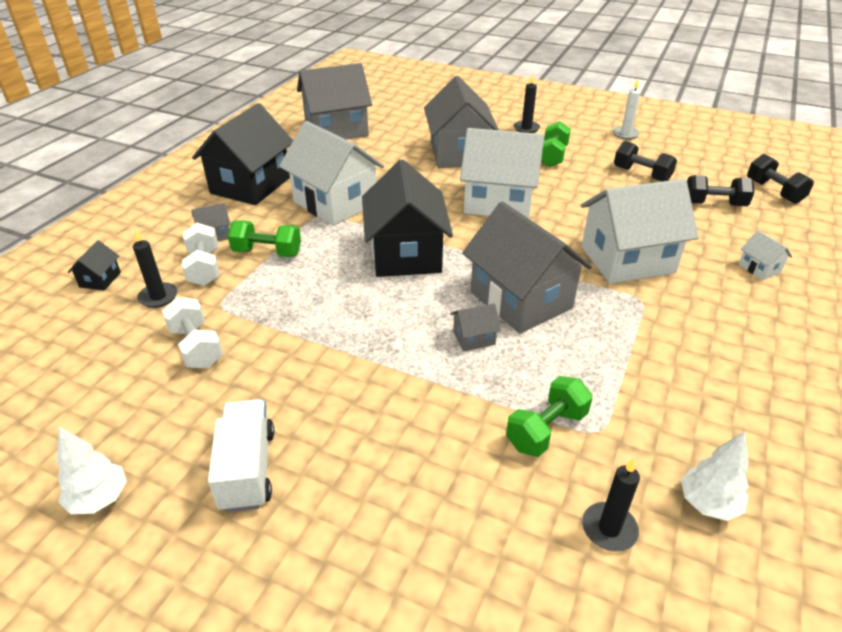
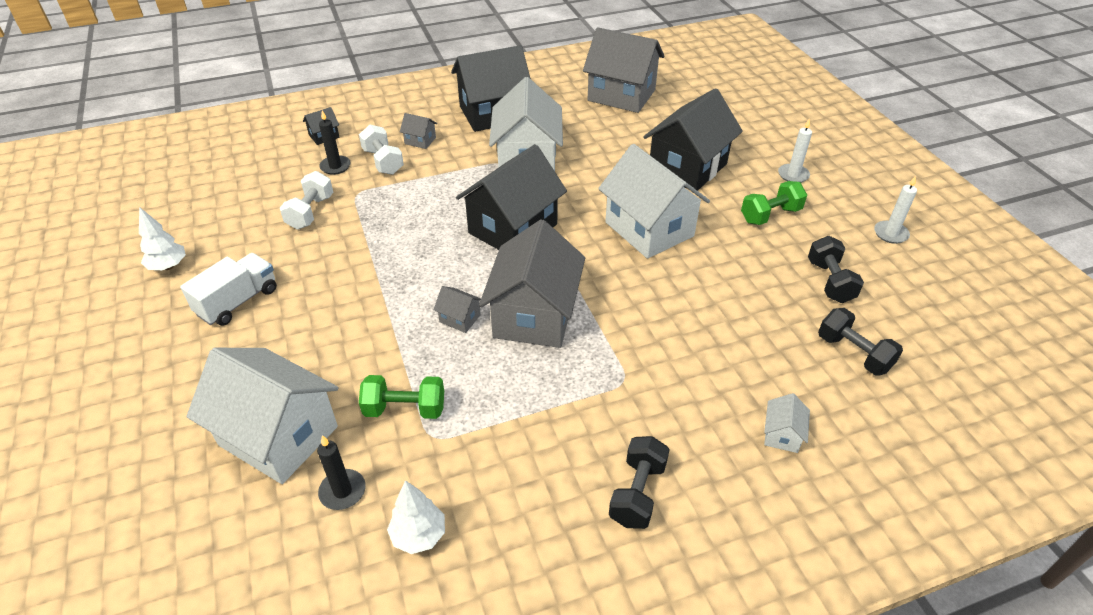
camera: 45 degrees right, 5 degrees up
(204, 268) = (383, 161): white dumbbell -> white dumbbell turned 60 degrees counterclockwise
(267, 252) = (431, 172): green dumbbell -> none
(459, 153) = (687, 167): grey house -> black house
(526, 128) = (793, 175): black candle -> white candle
(627, 260) = (671, 344): white house -> white house (278, 436)
(774, 192) = (952, 385): black dumbbell -> black dumbbell (637, 493)

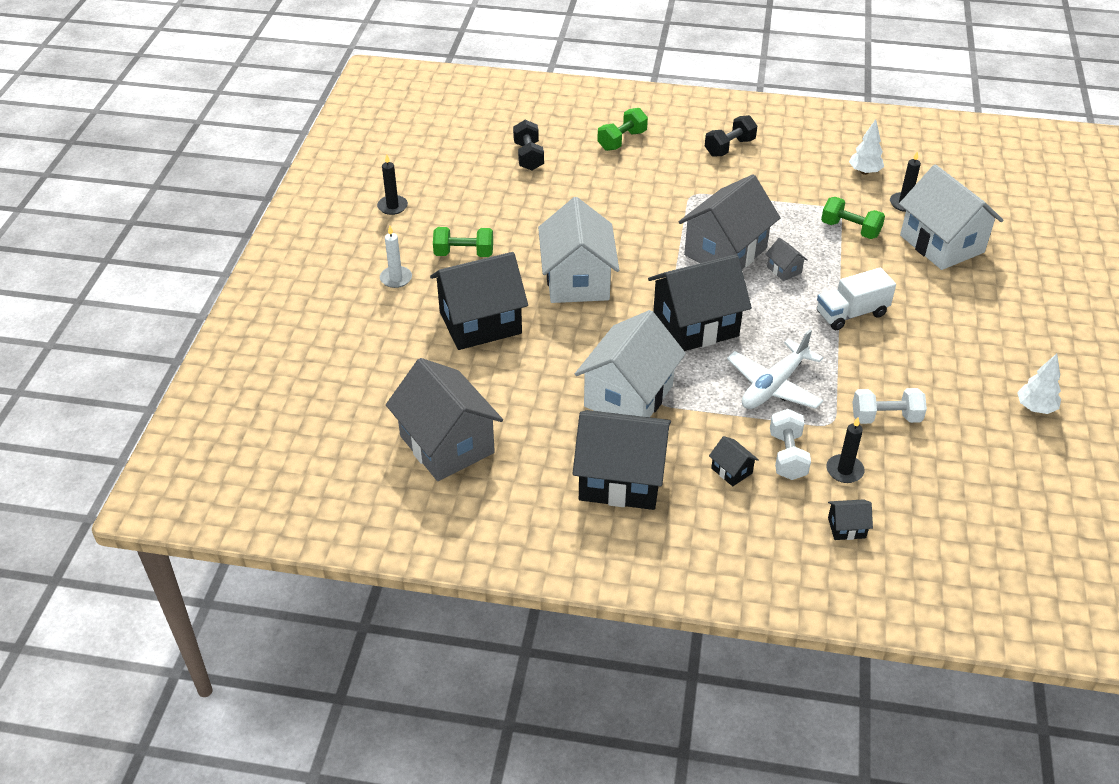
camera: 150 degrees left, 0 degrees up
(238, 302) = (967, 348): white truck -> white truck (851, 314)
(310, 212) = (885, 417): white dumbbell -> white dumbbell turned 45 degrees clockwise
(416, 204) = (773, 386): none -> white plane
(420, 141) = (731, 471): grey house -> black house
(782, 435) = (622, 140): white house -> green dumbbell
(830, 281) = (485, 195): black dumbbell -> none
(890, 234) = (392, 206): white candle -> black candle

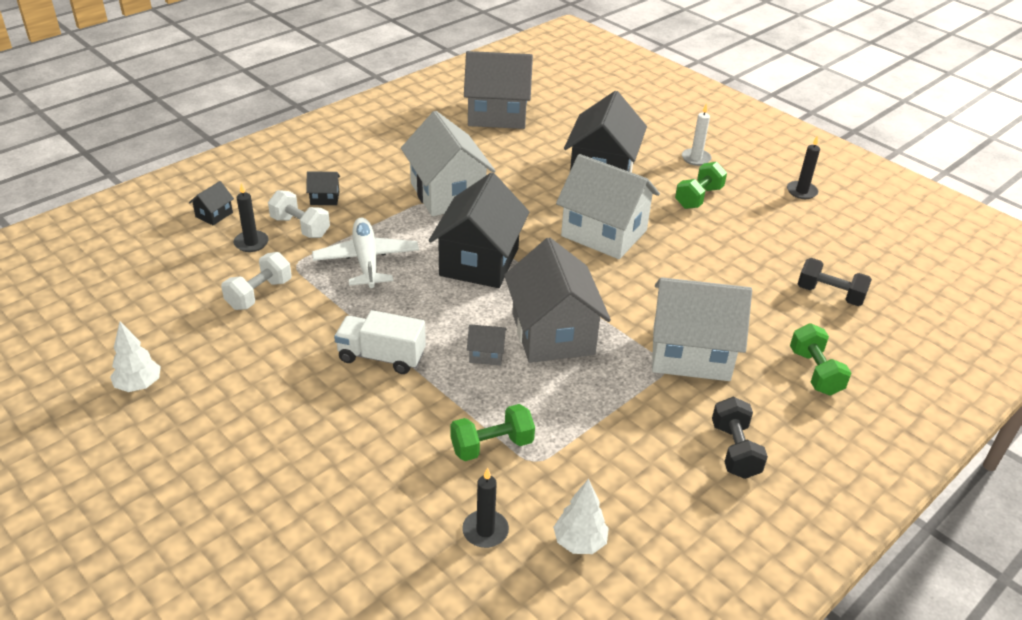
camera: 125 degrees right, 5 degrees down
(621, 479) = (382, 156): black house -> none
(851, 314) = (381, 357): white truck -> white truck turned 90 degrees counterclockwise
(942, 244) = (387, 505): white house -> white house (690, 353)

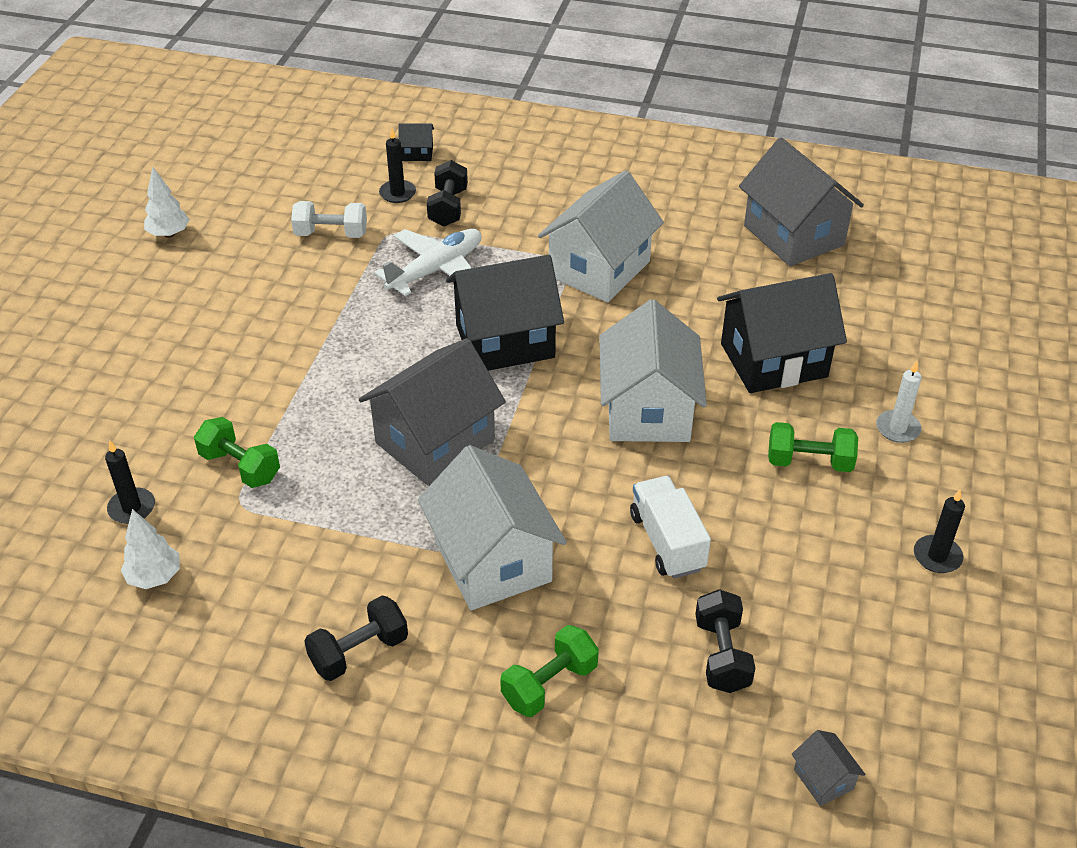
camera: 60 degrees right, 5 degrees up
(300, 227) = (448, 207): white dumbbell -> black dumbbell
(325, 198) = (507, 199): black house -> none
(381, 357) = (307, 344): white truck -> white truck (667, 542)
(486, 354) = (364, 408): grey house -> grey house (823, 779)

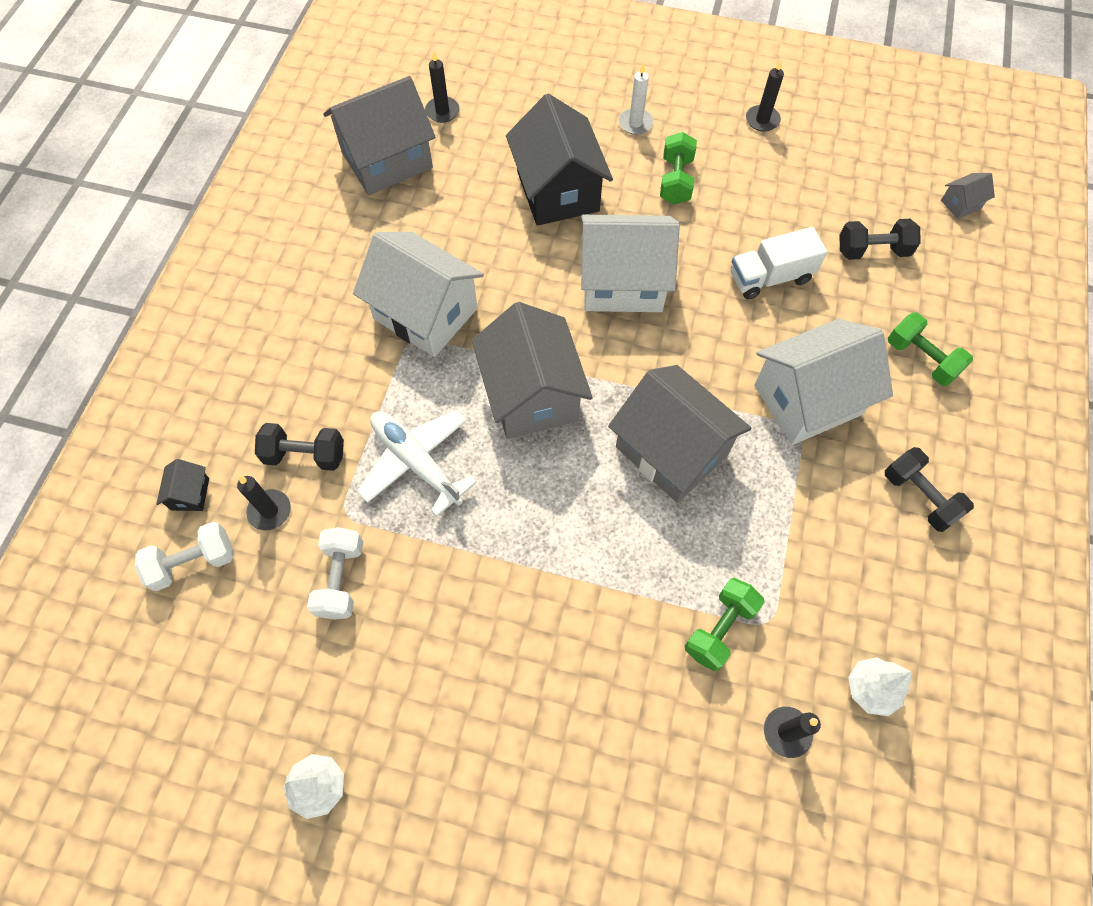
camera: 90 degrees left, 20 degrees up
(358, 161) = (193, 562): none -> white dumbbell
(505, 341) = (532, 395): black house -> grey house
(874, 271) = (442, 111): none -> black candle

